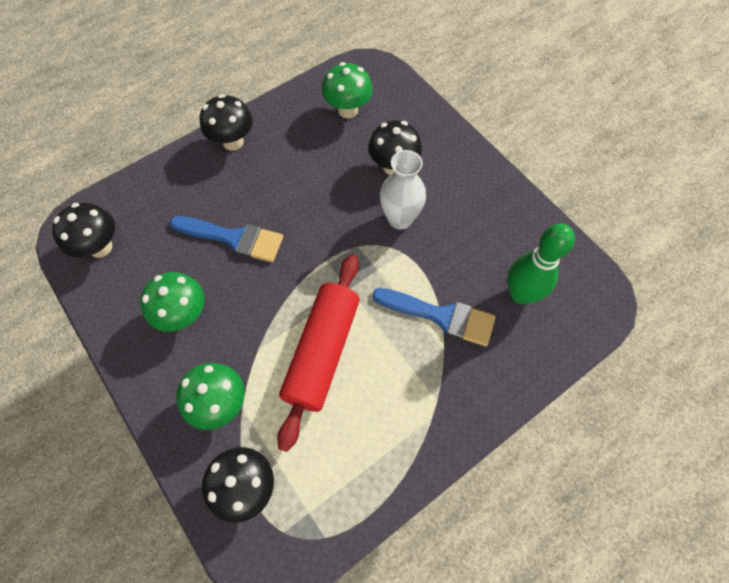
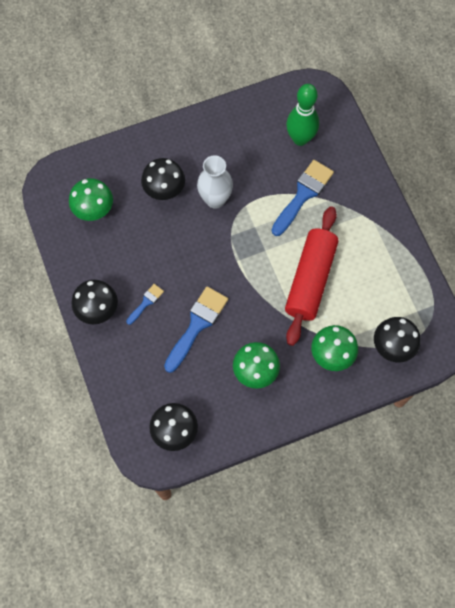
camera: 75 degrees left, 5 degrees up
(251, 182) = (146, 302): none -> blue brush
(322, 352) = (310, 279): red rolling pin -> red rolling pin turned 75 degrees clockwise

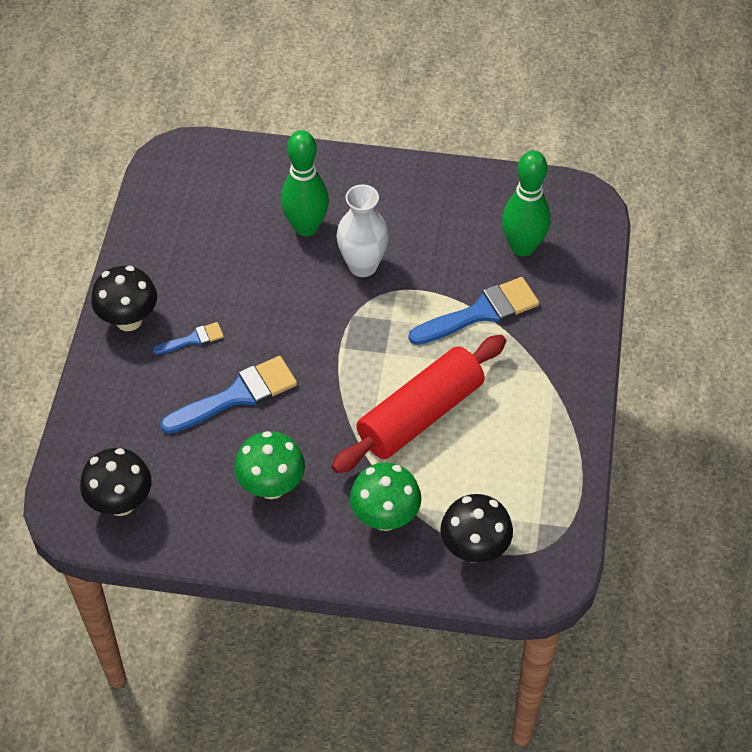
camera: 30 degrees right, 15 degrees down
(94, 211) = (204, 210): green mushroom -> none
(164, 191) = (306, 227): black mushroom -> green bowling pin

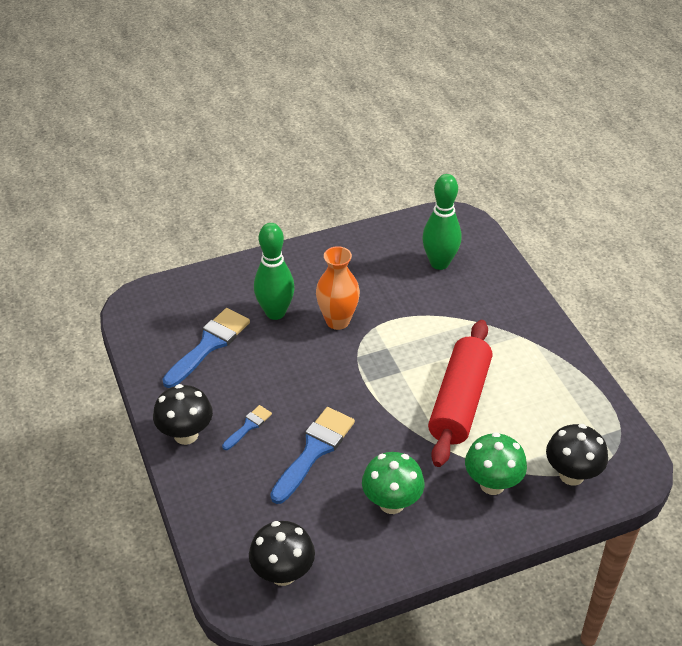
camera: 30 degrees left, 10 degrees down
(363, 266) = (337, 321): white vase -> orange vase
(481, 312) = (445, 316): blue brush -> blue brush (209, 345)

